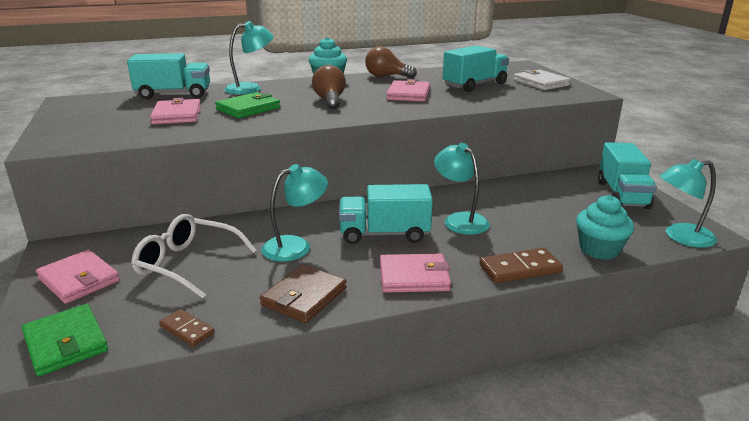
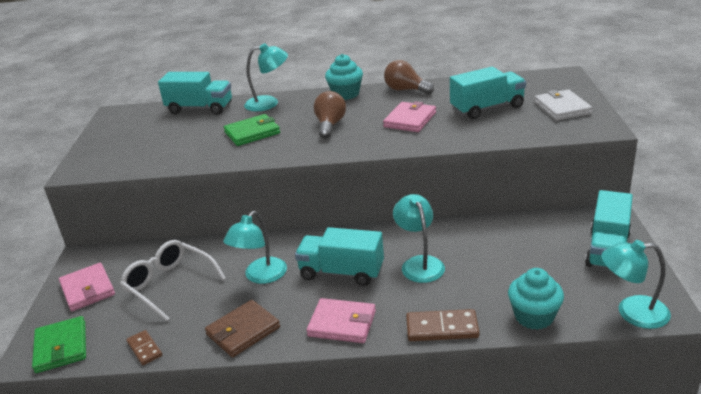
camera: 20 degrees right, 5 degrees up
(177, 115) = (190, 138): pink wallet -> none
(296, 246) = (260, 276): turquoise lamp -> turquoise lamp turned 135 degrees clockwise

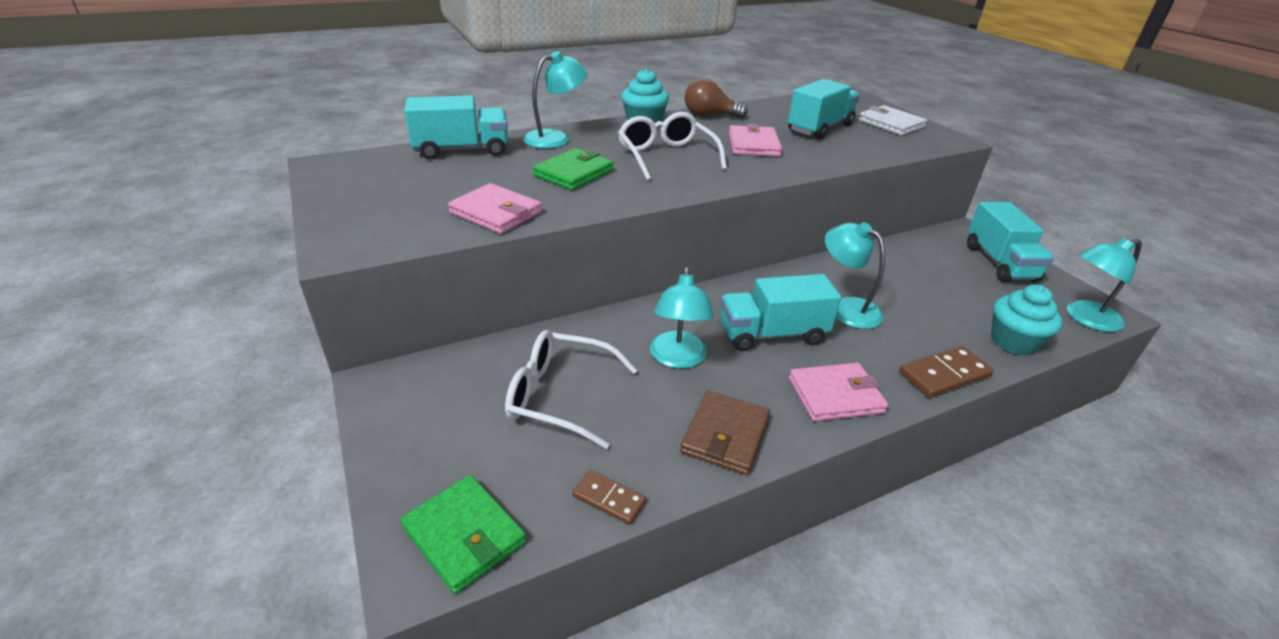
camera: 30 degrees left, 5 degrees up
(87, 289) = (431, 431): pink wallet -> pink wallet (496, 213)
(330, 125) = (666, 157): brown light bulb -> white glasses

